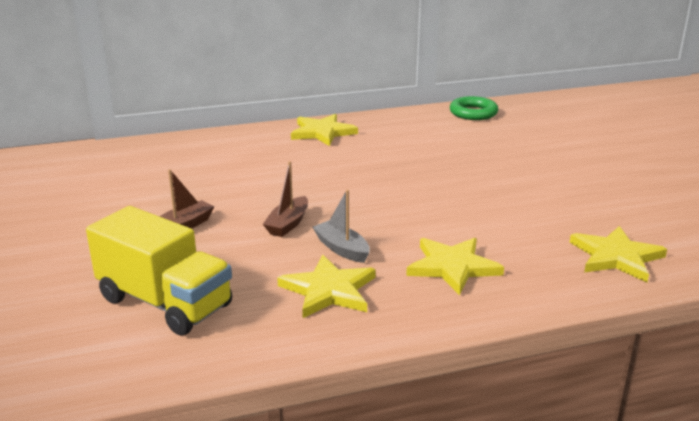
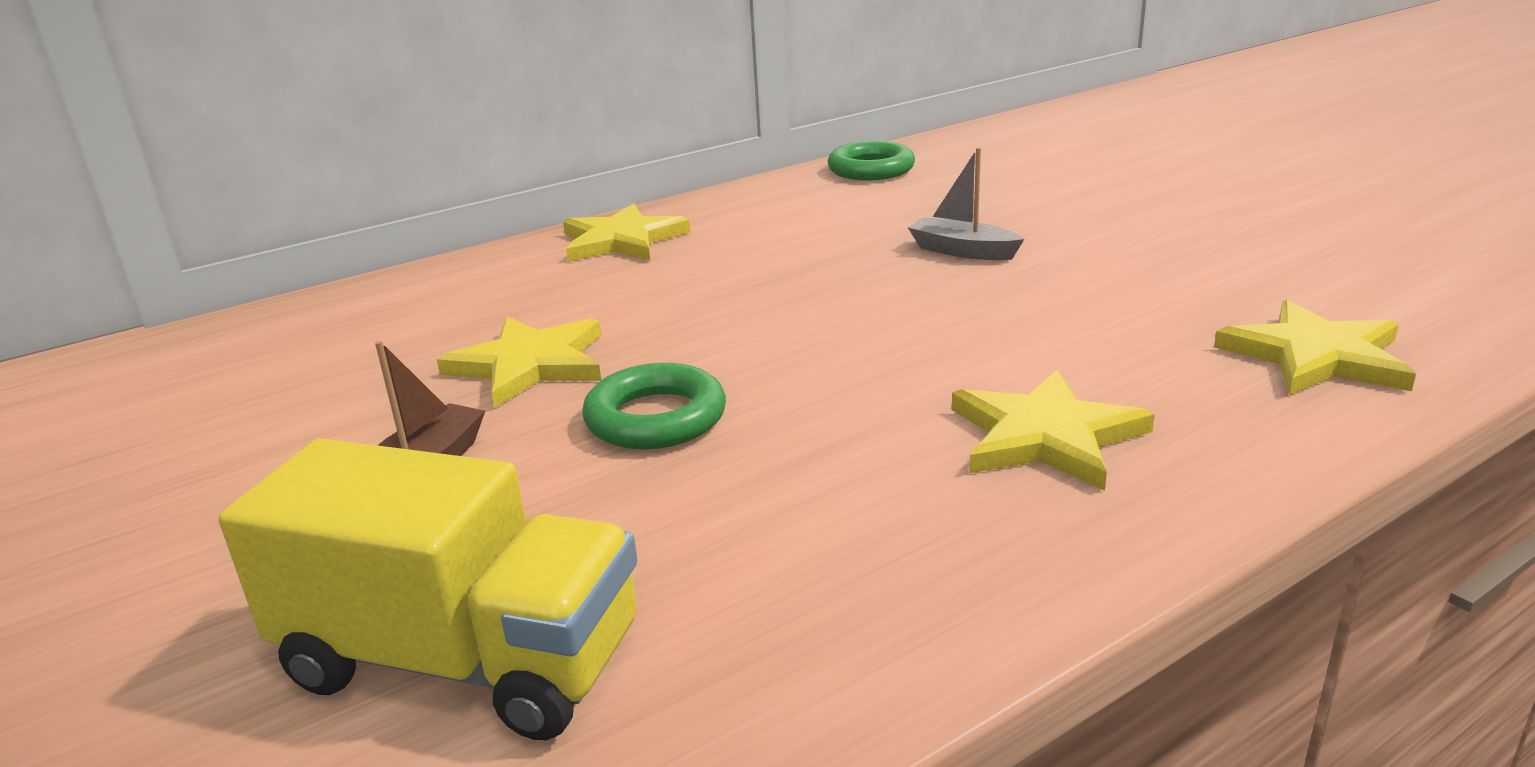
camera: 15 degrees left, 0 degrees up
(288, 224) = (656, 418): brown boat -> green ring
(329, 290) = (832, 541): yellow star -> yellow star (530, 364)
(342, 249) = (800, 446): grey boat -> grey boat (962, 251)

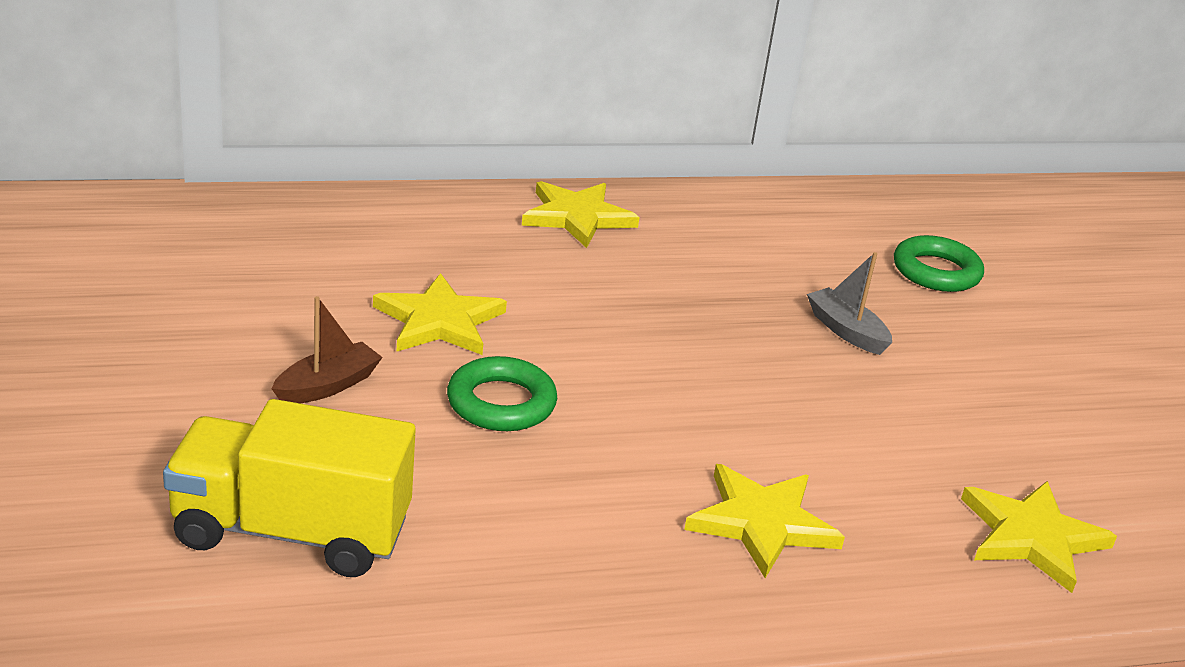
camera: 15 degrees right, 5 degrees up
(463, 660) = (291, 532): yellow truck -> yellow truck turned 150 degrees clockwise
(871, 170) = (844, 207): green ring -> green ring (936, 271)

